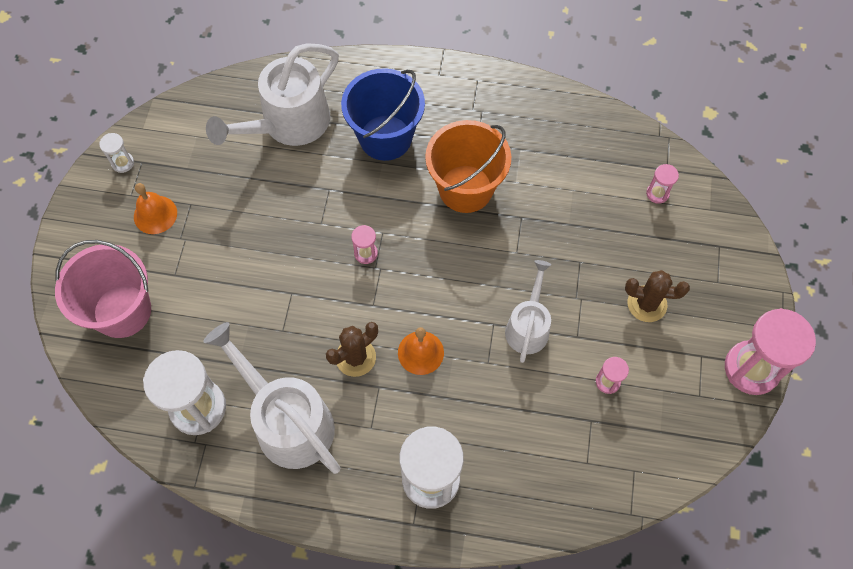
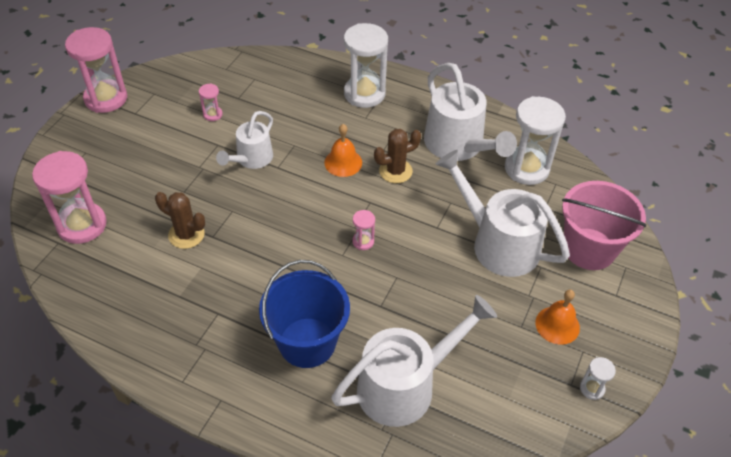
camera: 165 degrees left, 15 degrees down
(223, 291) = (497, 243): none -> white watering can
(465, 189) = (250, 273): orange bucket -> none
(647, 304) = (151, 151): brown cactus -> brown cactus (186, 235)
(657, 193) = (82, 225): pink hourglass -> pink hourglass, size x2.23

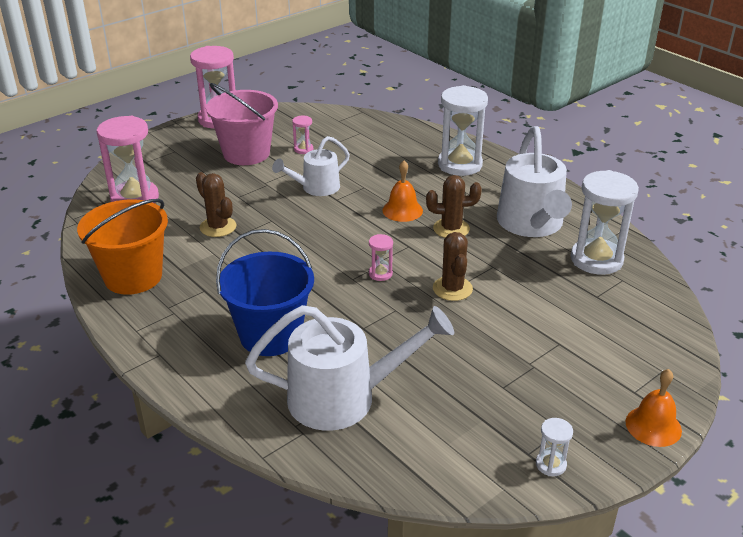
camera: 25 degrees right, 15 degrees down
(140, 321) = (133, 277): none -> orange bucket
(431, 238) = (452, 289): none -> brown cactus
(497, 243) = (522, 311): white watering can -> none
(557, 325) = (546, 397): orange bell -> orange bell (653, 426)
(589, 249) = (626, 343): pink bucket -> pink bucket (246, 153)

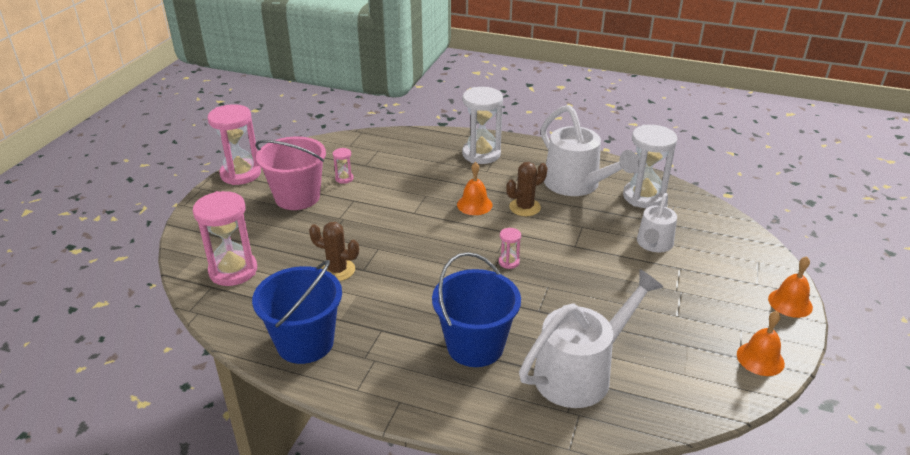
camera: 30 degrees left, 0 degrees up
(133, 277) = (305, 343): orange bucket -> blue bucket
(316, 188) = (388, 208): white watering can -> white watering can (653, 244)
(452, 289) = (571, 254): brown cactus -> none
(550, 465) = (760, 358): white hourglass -> orange bell

